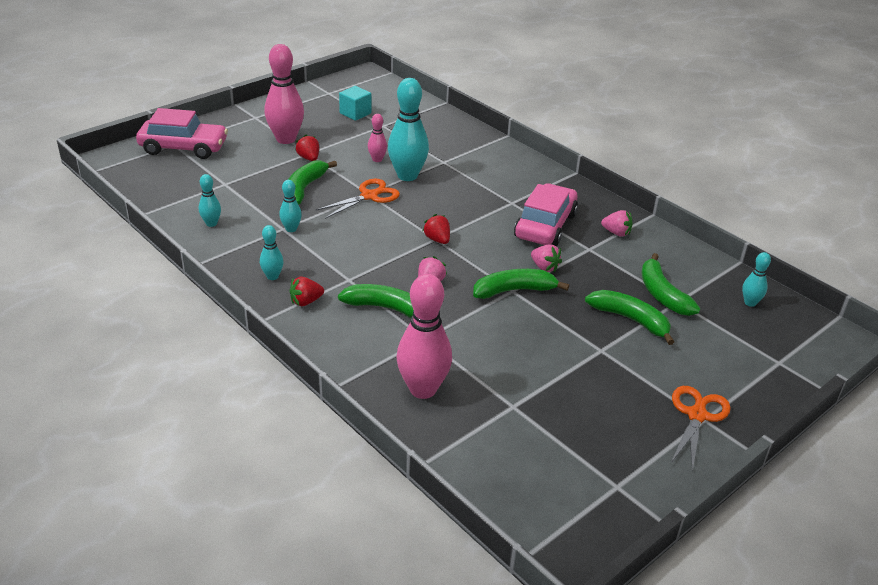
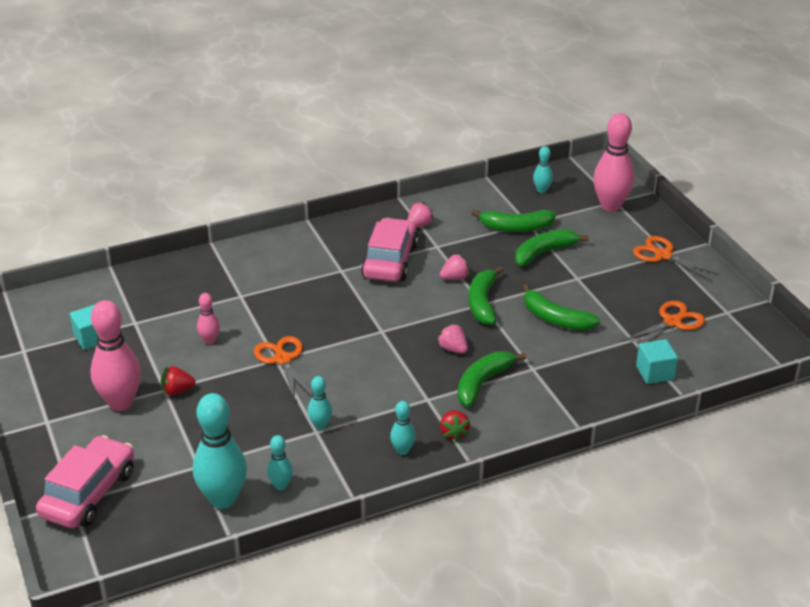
camera: 70 degrees left, 0 degrees up
(304, 188) = (242, 404): green banana -> green banana (555, 319)
(407, 176) = (256, 326): turquoise bowling pin -> turquoise bowling pin (223, 499)
(423, 389) = (600, 383): pink bowling pin -> pink bowling pin (610, 206)
(437, 240) = (384, 330): red strawberry -> none
(461, 430) = (655, 373): none -> turquoise cube
(545, 226) = (390, 261): pink car -> pink car turned 60 degrees clockwise
(565, 436) = (672, 322): none -> orange scissors

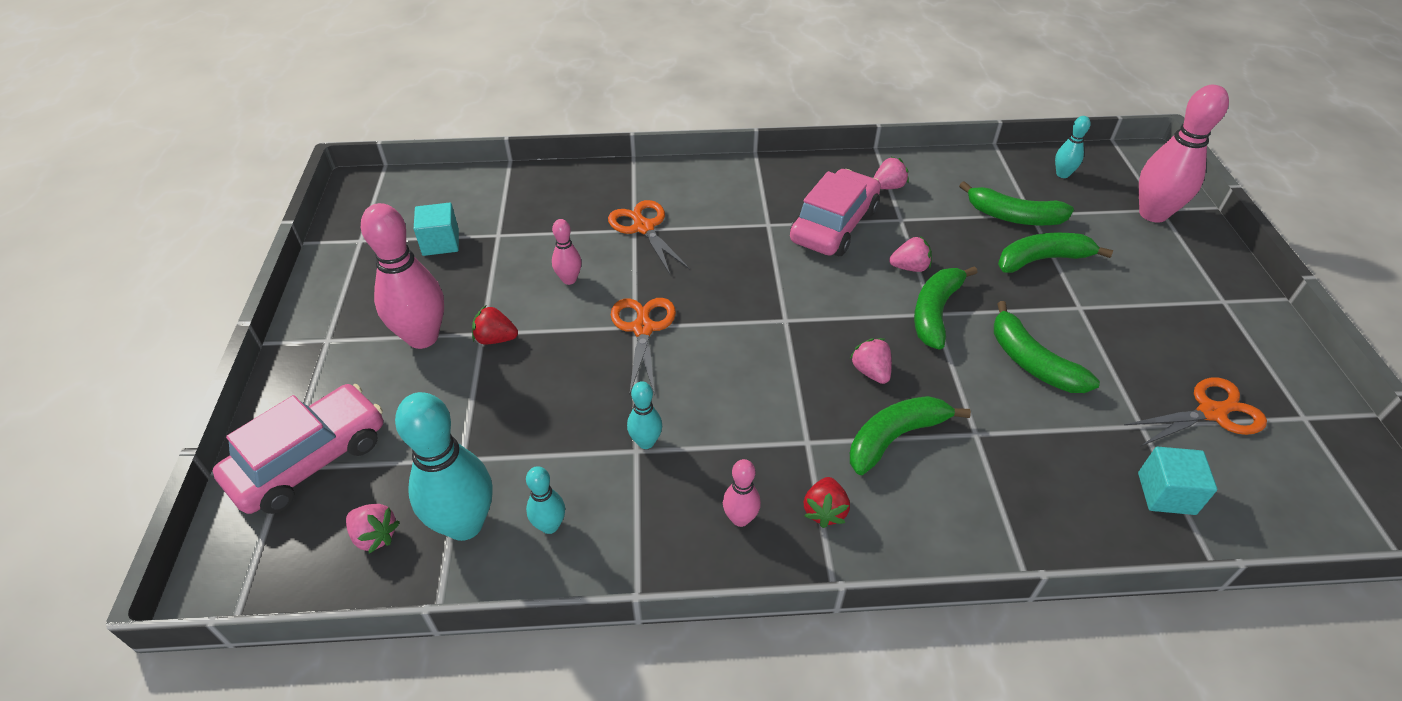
camera: 20 degrees right, 10 degrees up
(165, 521) = (375, 536): none -> pink strawberry
(402, 450) = (740, 518): turquoise bowling pin -> pink bowling pin
(663, 255) = (1216, 302): orange scissors -> orange scissors (644, 228)

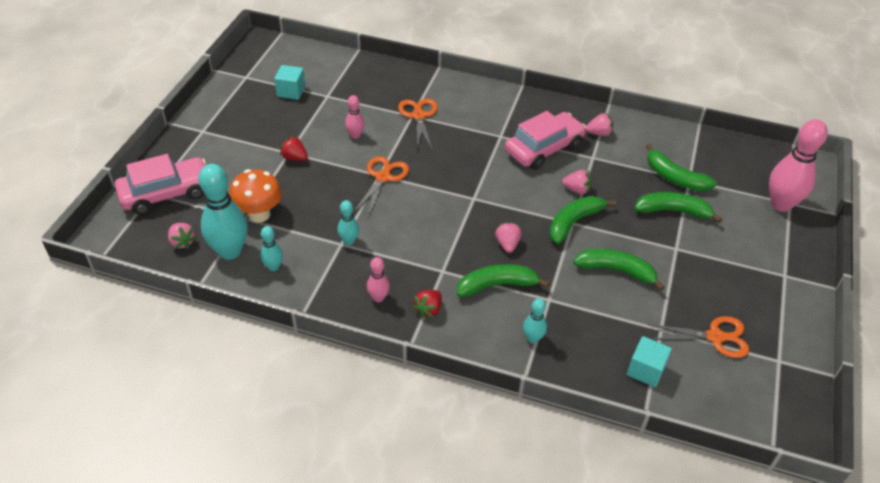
camera: 20 degrees right, 0 degrees up
(422, 337) = (254, 145): pink bowling pin -> none
(483, 445) = (259, 214): none -> orange mushroom
(1031, 362) = (616, 270): green banana -> green banana turned 120 degrees clockwise
(1062, 174) = (734, 159): turquoise bowling pin -> turquoise bowling pin (532, 338)

